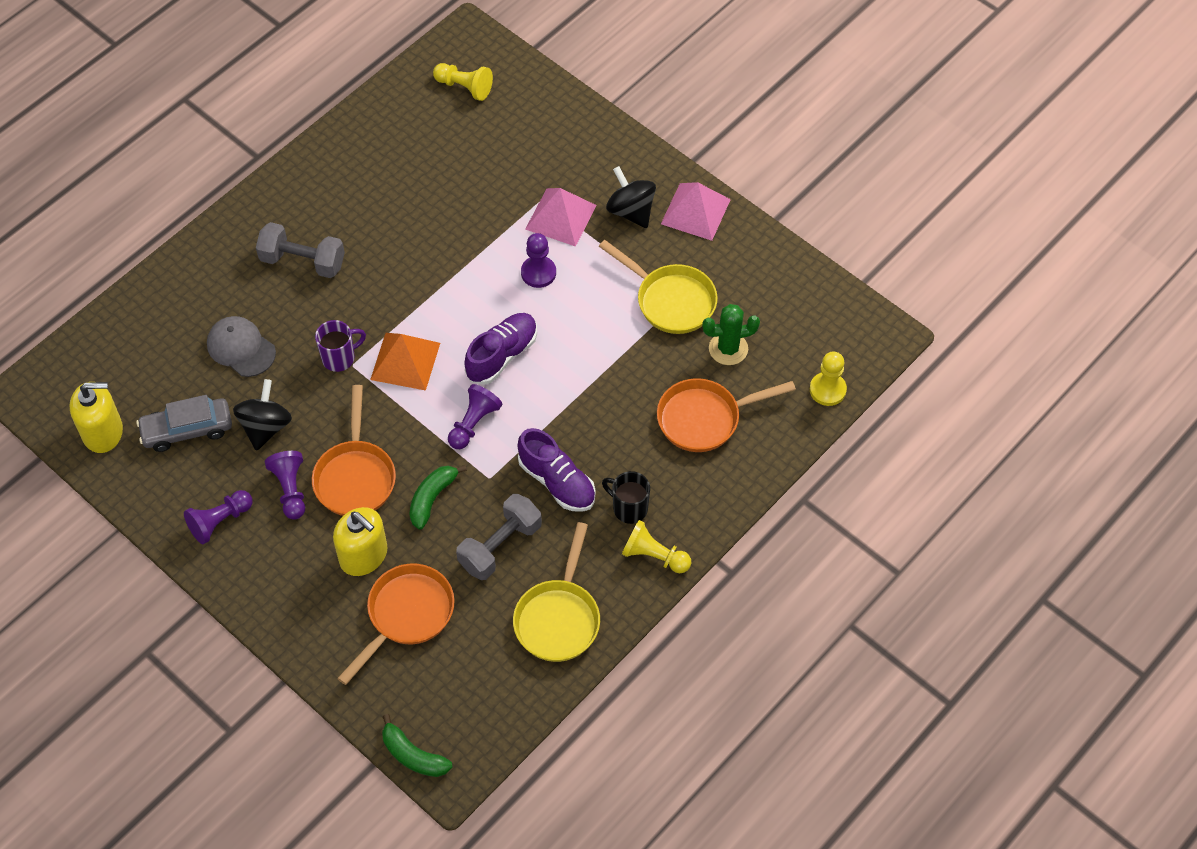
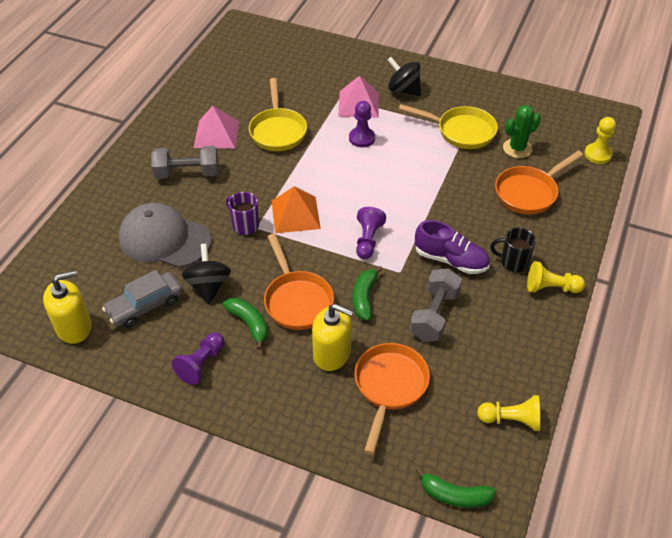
camera: 20 degrees left, 10 degrees down
(241, 348) = (164, 239): grey cap -> grey cap, size x1.55
(290, 490) = (249, 324): purple pawn -> green banana
(339, 358) = (245, 225): purple mug -> purple mug turned 90 degrees counterclockwise
(464, 87) = (253, 51): yellow pawn -> yellow pawn (511, 420)
(502, 355) = (364, 192): purple shoe -> none
(559, 618) = (508, 351): yellow pan -> yellow pan (278, 131)
(695, 211) = (445, 80): pink pyramid -> pink pyramid (216, 134)

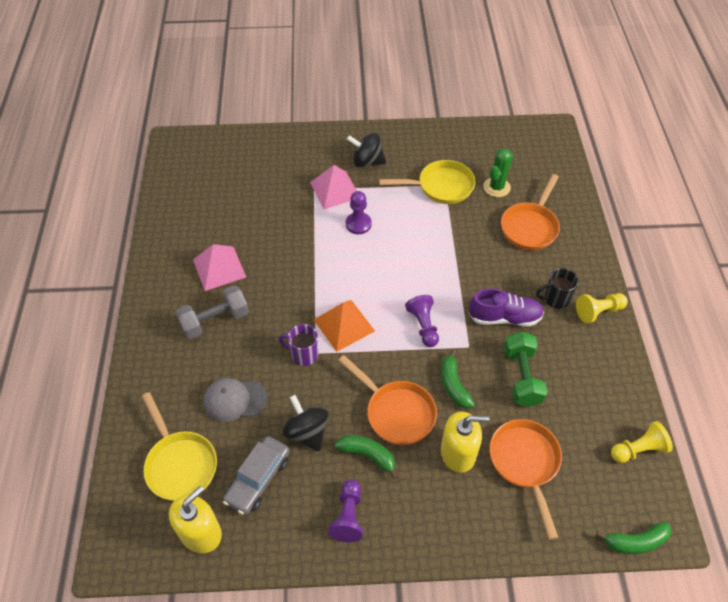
camera: 25 degrees left, 5 degrees up
(164, 239) = (235, 400): grey cap -> grey cap, size x0.64
(278, 131) = (276, 243): yellow pan -> yellow pan (180, 464)
(434, 315) = (521, 377): grey dumbbell -> green dumbbell
(597, 154) = (563, 170): yellow pawn -> none

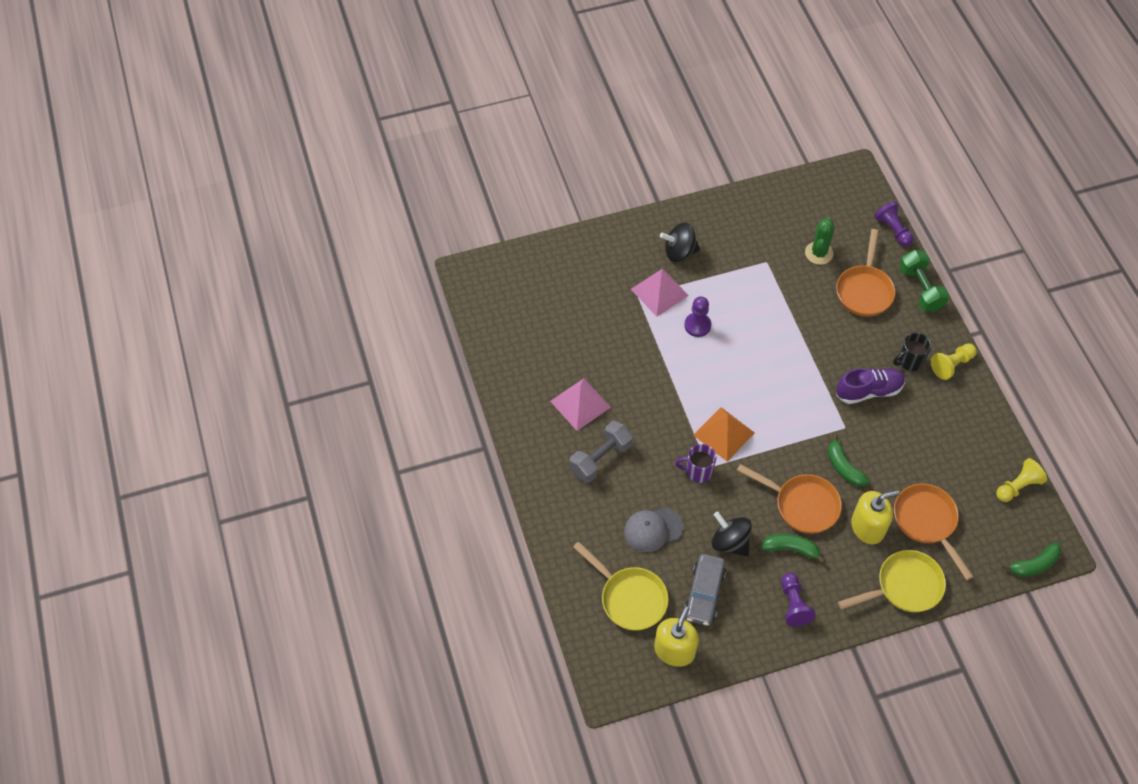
camera: 15 degrees left, 5 degrees up
(423, 326) = (797, 417): purple pawn -> purple pawn (893, 230)
(441, 187) = (763, 265): yellow pan -> yellow pan (904, 586)
(521, 377) = (901, 445): green dumbbell -> green dumbbell (920, 289)

